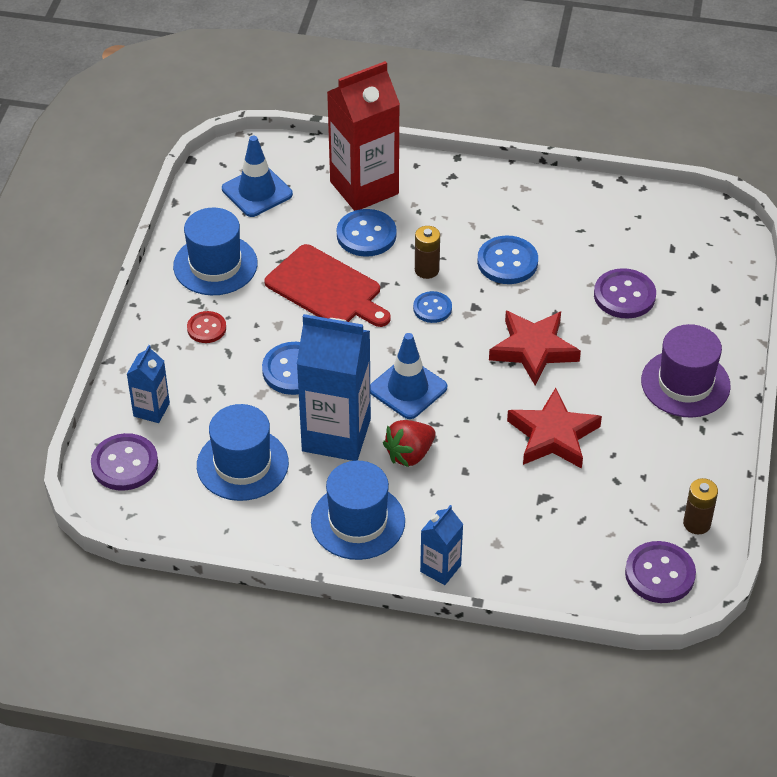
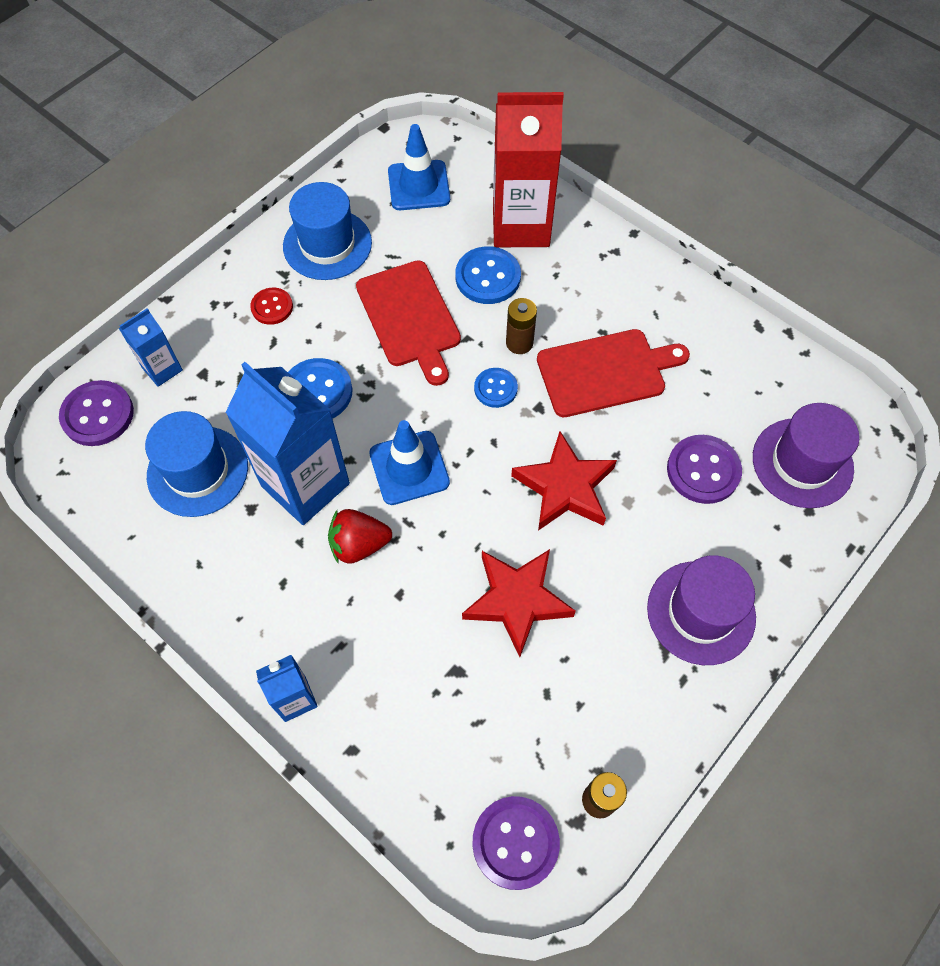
camera: 30 degrees right, 15 degrees up
(358, 521) = (255, 596): blue hat -> none
(507, 262) = (606, 372): blue button -> red cutting board
(690, 260) = (802, 463): none -> purple hat

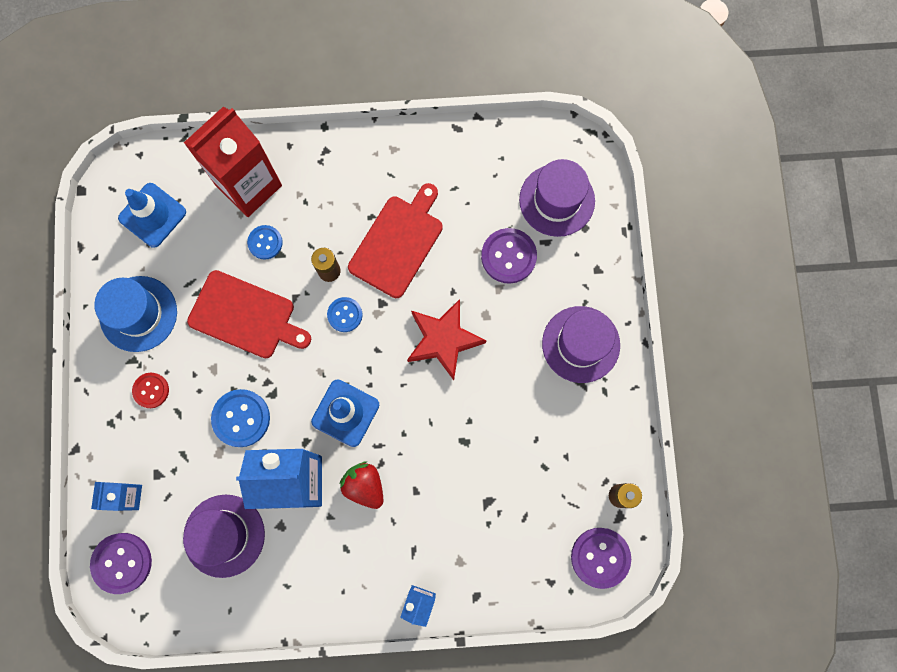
camera: 45 degrees left, 15 degrees up
(197, 471) = (224, 535): blue hat -> purple hat
(359, 545) = (364, 486): red strawberry -> red strawberry turned 105 degrees clockwise
(488, 277) = (265, 242): blue button -> blue button, size x0.62
(517, 600) = (481, 432): red star -> none

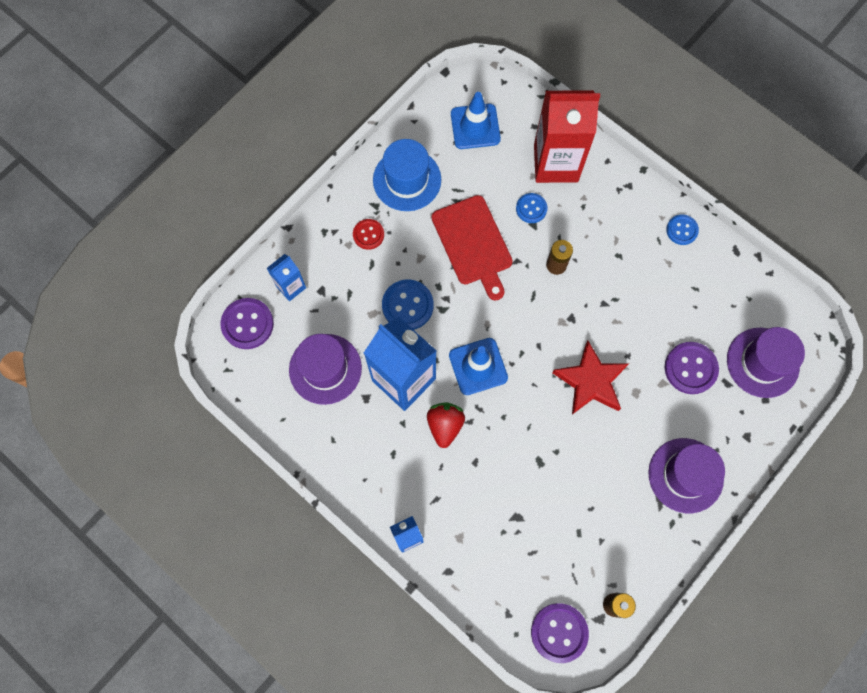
camera: 45 degrees right, 5 degrees down
(345, 315) = (539, 303): blue button -> blue button (682, 230)
(398, 243) = (621, 289): red cutting board -> none

